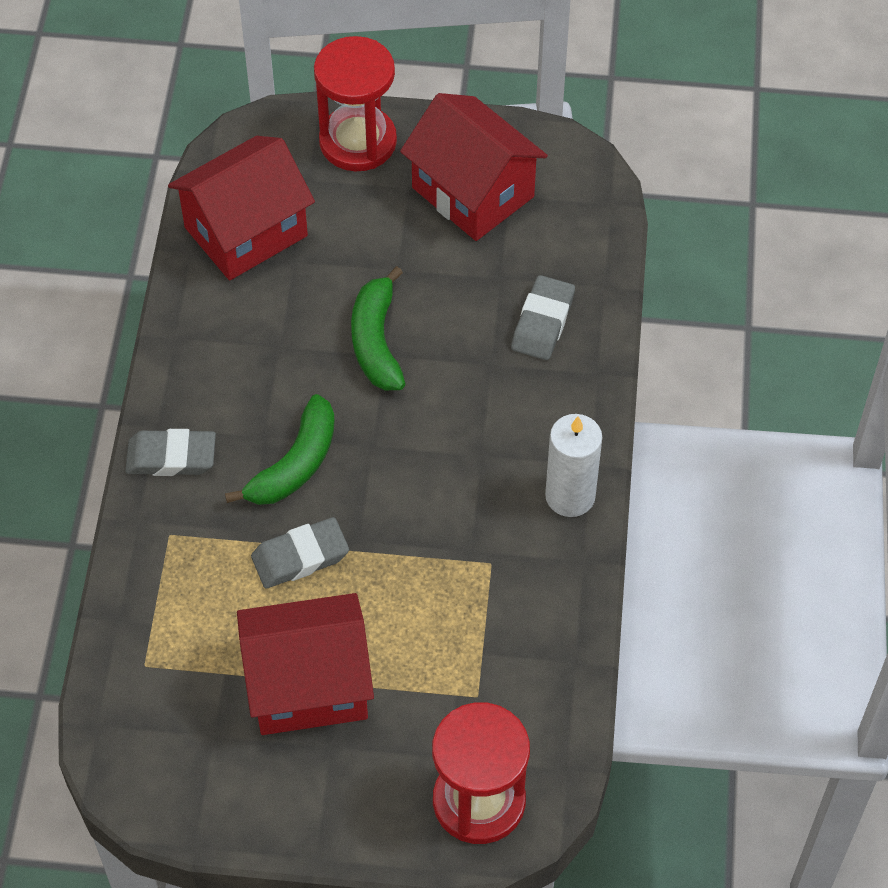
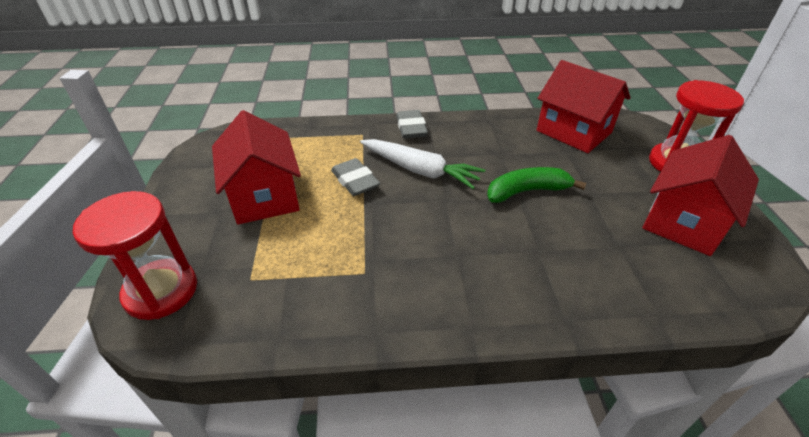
camera: 80 degrees right, 15 degrees down
(295, 464) = (420, 170): green banana -> white carrot
(543, 322) = (595, 277): grey eraser -> none
(570, 496) = (436, 316): white candle -> none

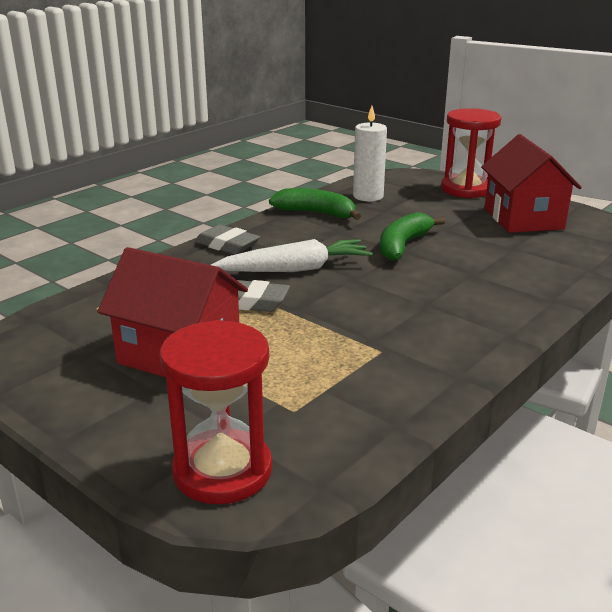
camera: 45 degrees left, 15 degrees down
(509, 129) = (316, 213): none -> green banana
(573, 132) = (368, 196): red house -> white candle

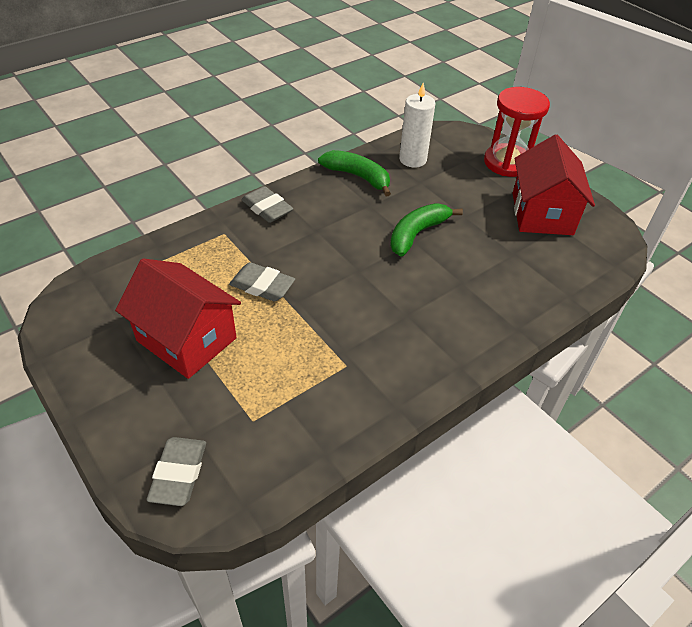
camera: 10 degrees right, 20 degrees up
(222, 470) = (179, 474): red hourglass -> grey eraser
(295, 269) = (313, 250): white carrot -> none

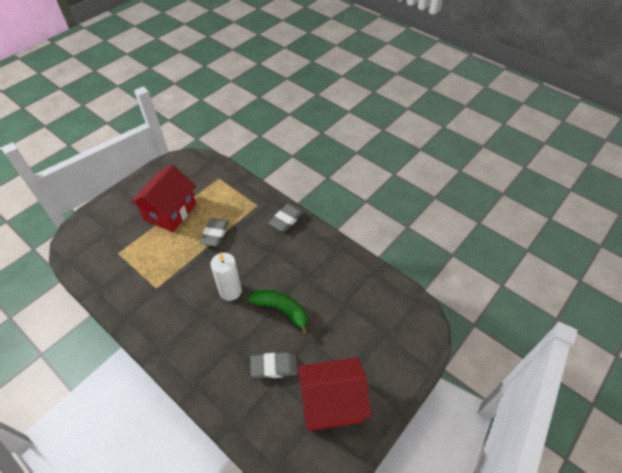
camera: 80 degrees right, 5 degrees up
(179, 474) = (87, 232): grey eraser -> grey eraser (274, 367)
(358, 177) = (337, 263): green banana -> none
(413, 159) = (372, 295): white candle -> white candle (230, 291)
(507, 163) = (396, 370): red hourglass -> none

